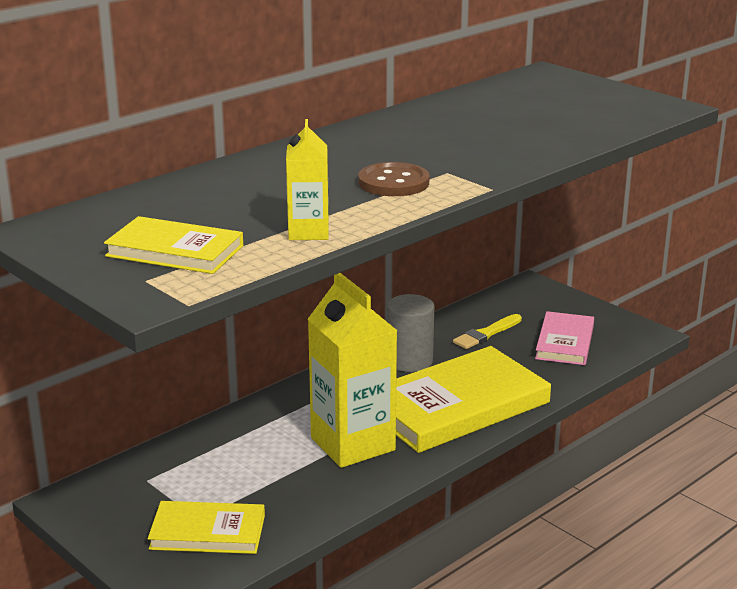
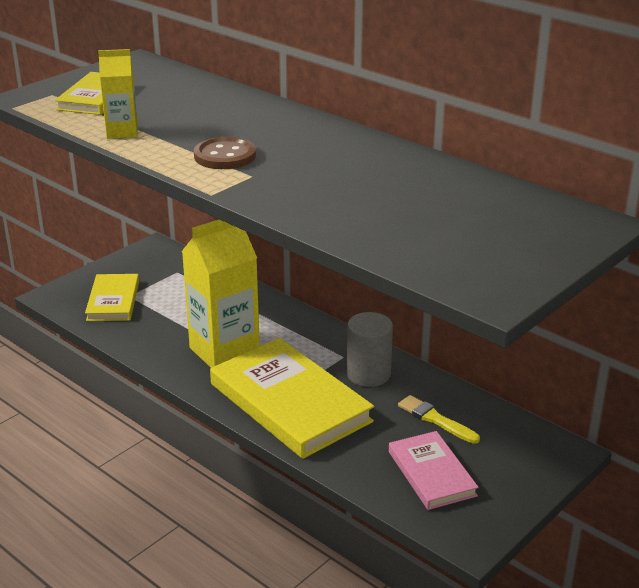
camera: 85 degrees right, 5 degrees up
(565, 342) = (431, 473): pink book -> pink book turned 60 degrees clockwise

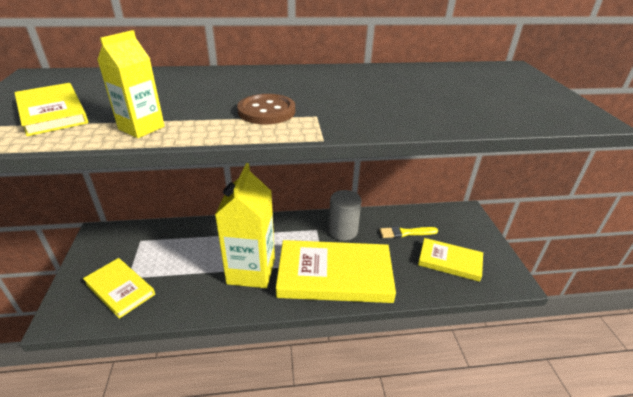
camera: 50 degrees left, 5 degrees up
(431, 473) = (449, 261): pink book -> yellow book

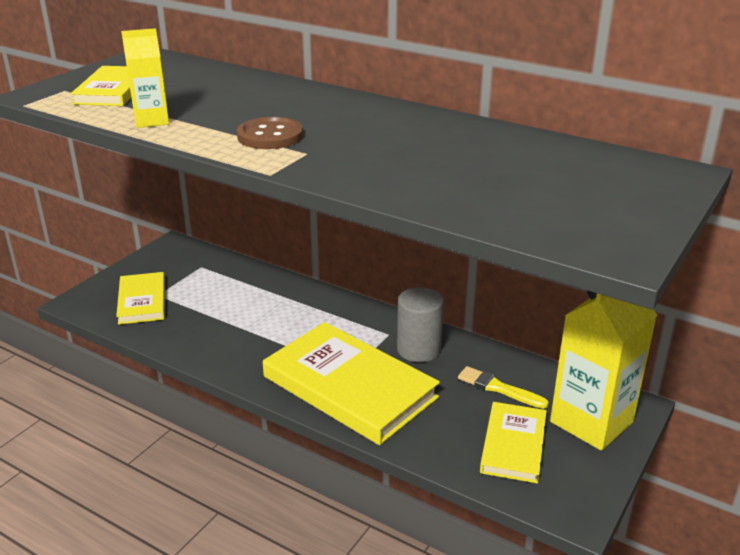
camera: 40 degrees right, 5 degrees down
(251, 271) = (269, 341): yellow carton -> yellow carton (591, 422)
(449, 261) = (513, 445): yellow book -> yellow book turned 45 degrees clockwise

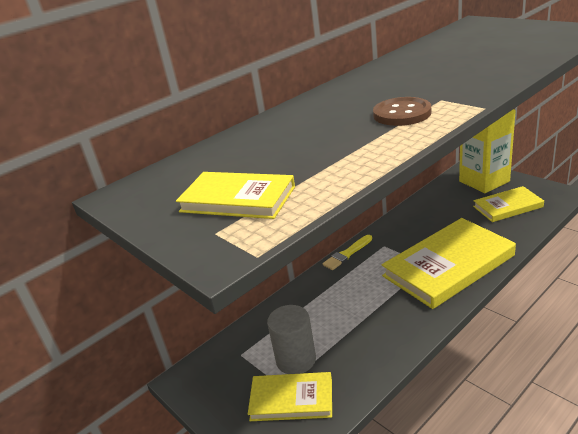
camera: 70 degrees left, 0 degrees up
(151, 120) = (347, 166): yellow carton -> none
(418, 349) = (405, 234): grey cylinder -> grey cylinder (296, 359)
(498, 388) = (451, 207): yellow brush -> yellow brush (347, 254)
(513, 445) = (507, 207): yellow book -> yellow book turned 45 degrees counterclockwise

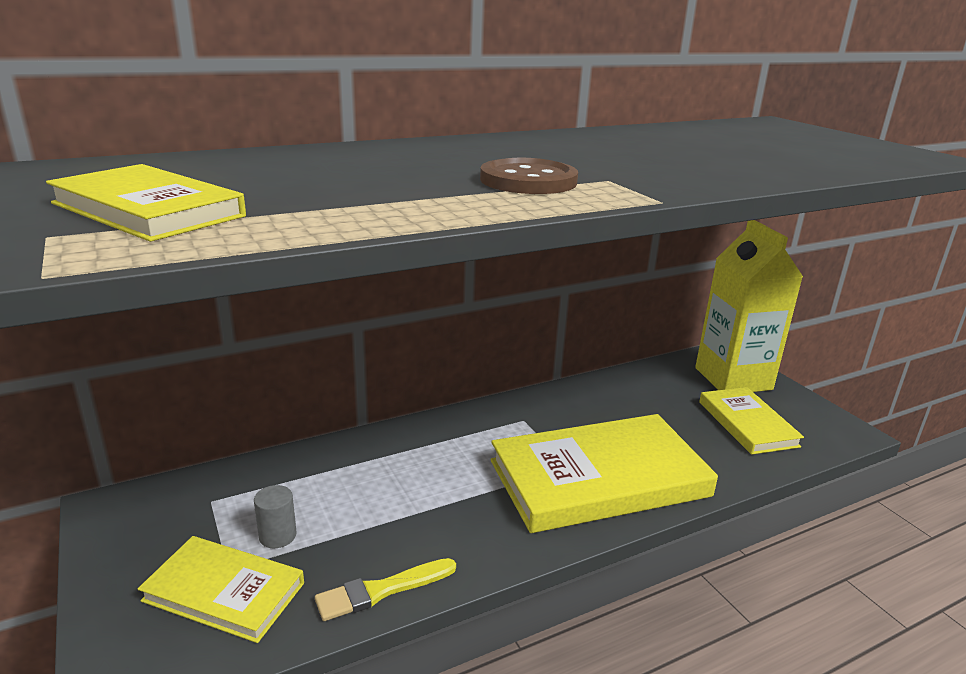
camera: 10 degrees right, 5 degrees down
(296, 359) = (277, 536): grey cylinder -> grey cylinder, size x0.55
(347, 254) = (463, 415): yellow brush -> yellow brush (381, 590)
(507, 207) = (747, 424): yellow book -> yellow book turned 75 degrees clockwise

